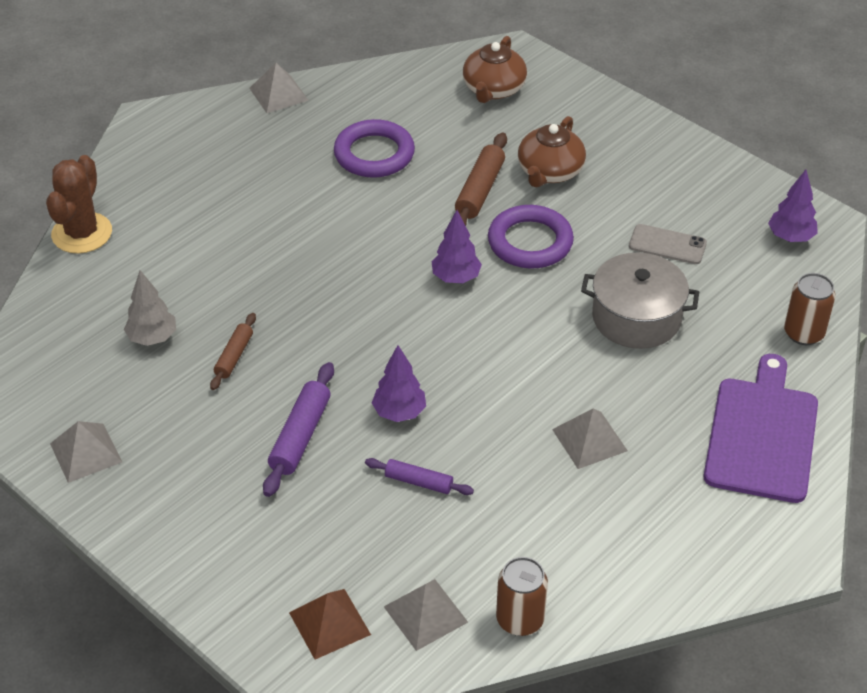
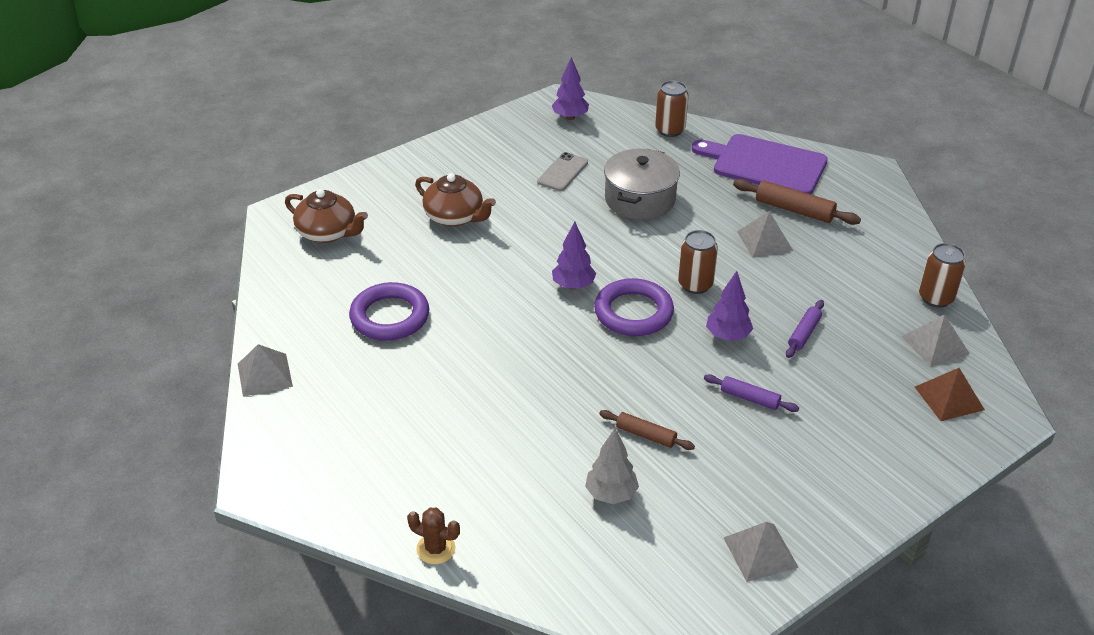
camera: 80 degrees left, 5 degrees down
(82, 233) = (436, 549): brown cactus -> brown cactus, size x0.57
(300, 436) = (749, 398): purple rolling pin -> purple rolling pin, size x0.63
(480, 190) = (465, 258): brown rolling pin -> brown rolling pin (794, 210)
(484, 379) = (695, 284): none -> brown can
(530, 242) = (540, 239): purple ring -> purple ring (633, 312)

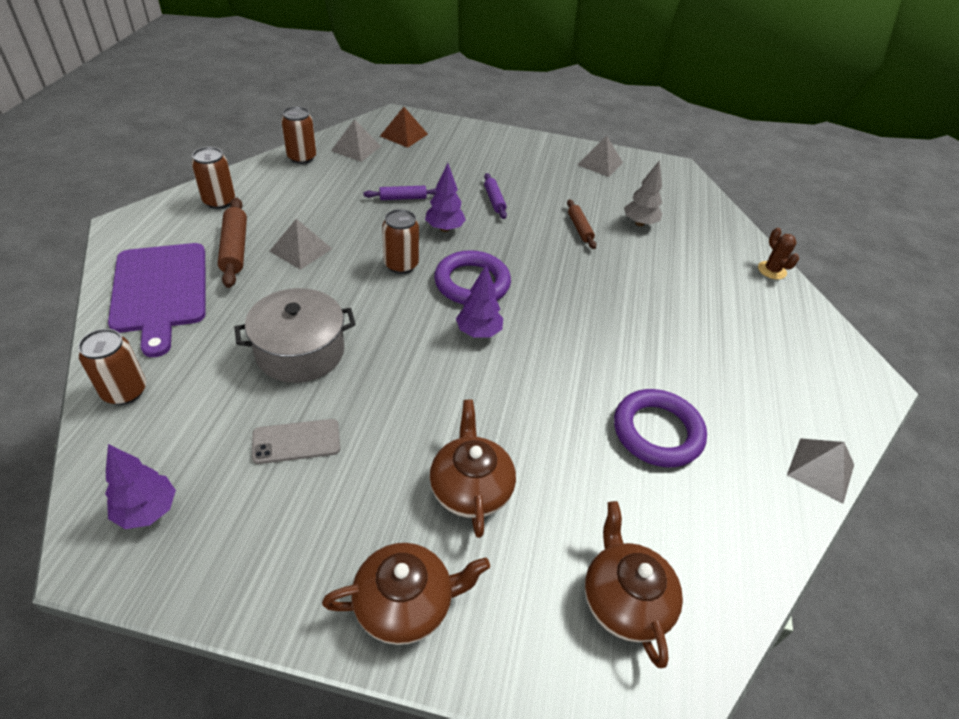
camera: 135 degrees left, 5 degrees up
(422, 168) = (405, 603): none -> brown teapot
(878, 223) = (219, 201): none -> brown can

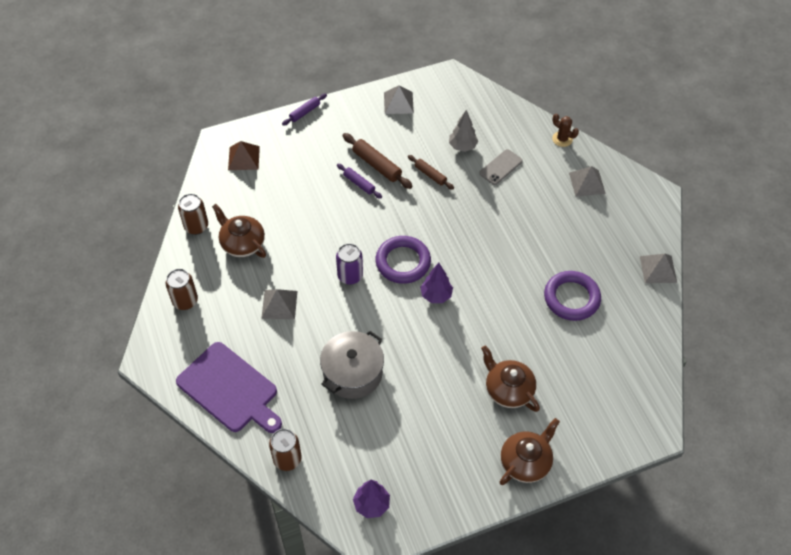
camera: 30 degrees left, 10 degrees up
(235, 248) = (238, 330): brown rolling pin -> brown rolling pin (376, 165)
(296, 441) = (404, 424): grey phone -> grey phone (500, 167)
(356, 148) = (224, 193): grey pyramid -> grey pyramid (587, 183)
(401, 265) = (350, 276): brown can -> purple can
(403, 198) = (300, 220): purple rolling pin -> purple rolling pin (305, 112)
(444, 228) = (349, 229): purple tree -> none
(624, 600) = (613, 396): brown teapot -> brown teapot (242, 243)

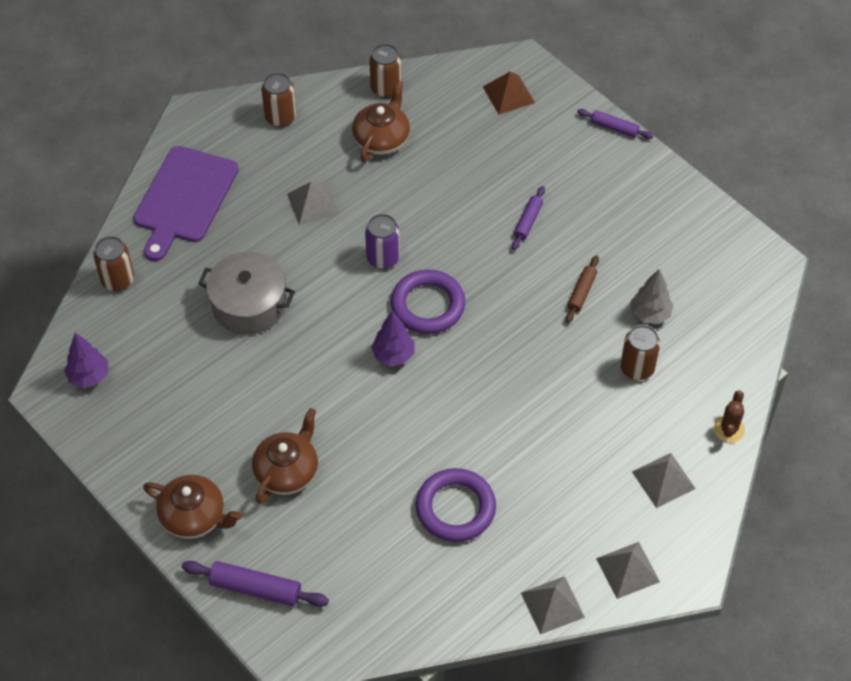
camera: 70 degrees right, 0 degrees up
(376, 165) = (567, 230): brown rolling pin -> none
(398, 102) = (687, 220): grey pyramid -> grey pyramid (627, 570)
(500, 167) = (637, 368): grey phone -> brown can
(598, 437) = (255, 589): none -> purple rolling pin

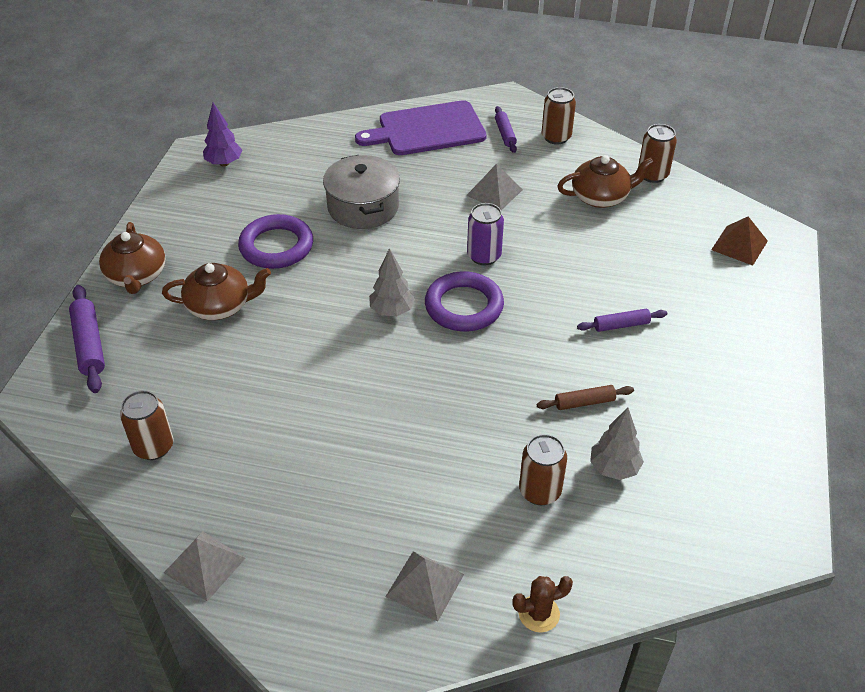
camera: 55 degrees right, 10 degrees down
(118, 280) = (322, 135): brown can -> brown can (153, 447)
(393, 355) = (392, 311): purple tree -> grey tree
(455, 508) = (263, 433): purple ring -> purple ring (276, 246)
(614, 128) = (794, 331): purple rolling pin -> purple rolling pin (505, 134)
(627, 570) = (290, 610): grey pyramid -> none

